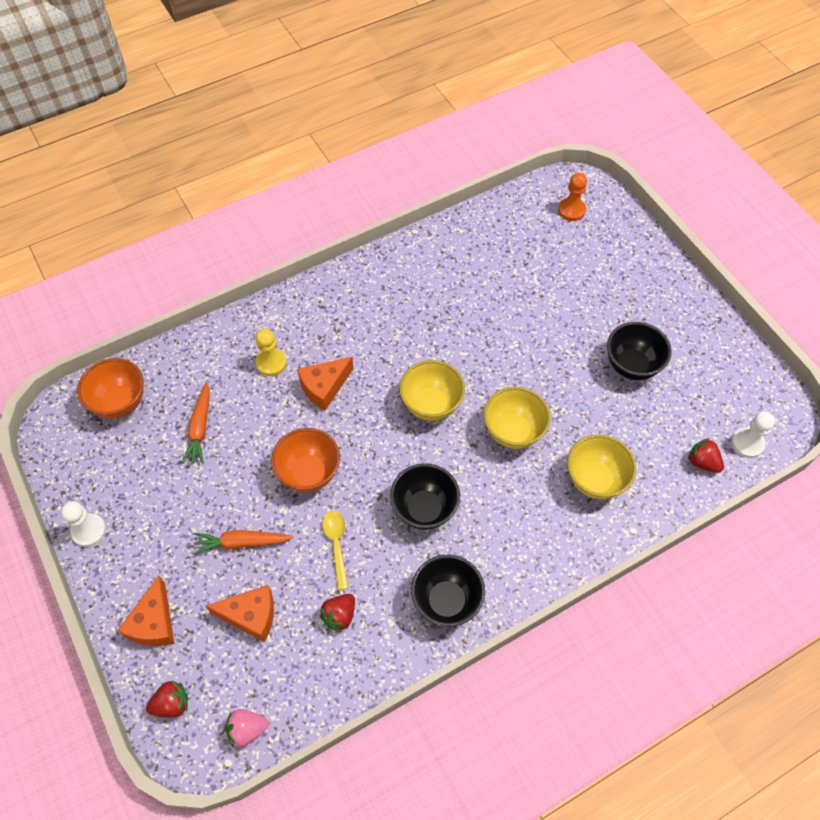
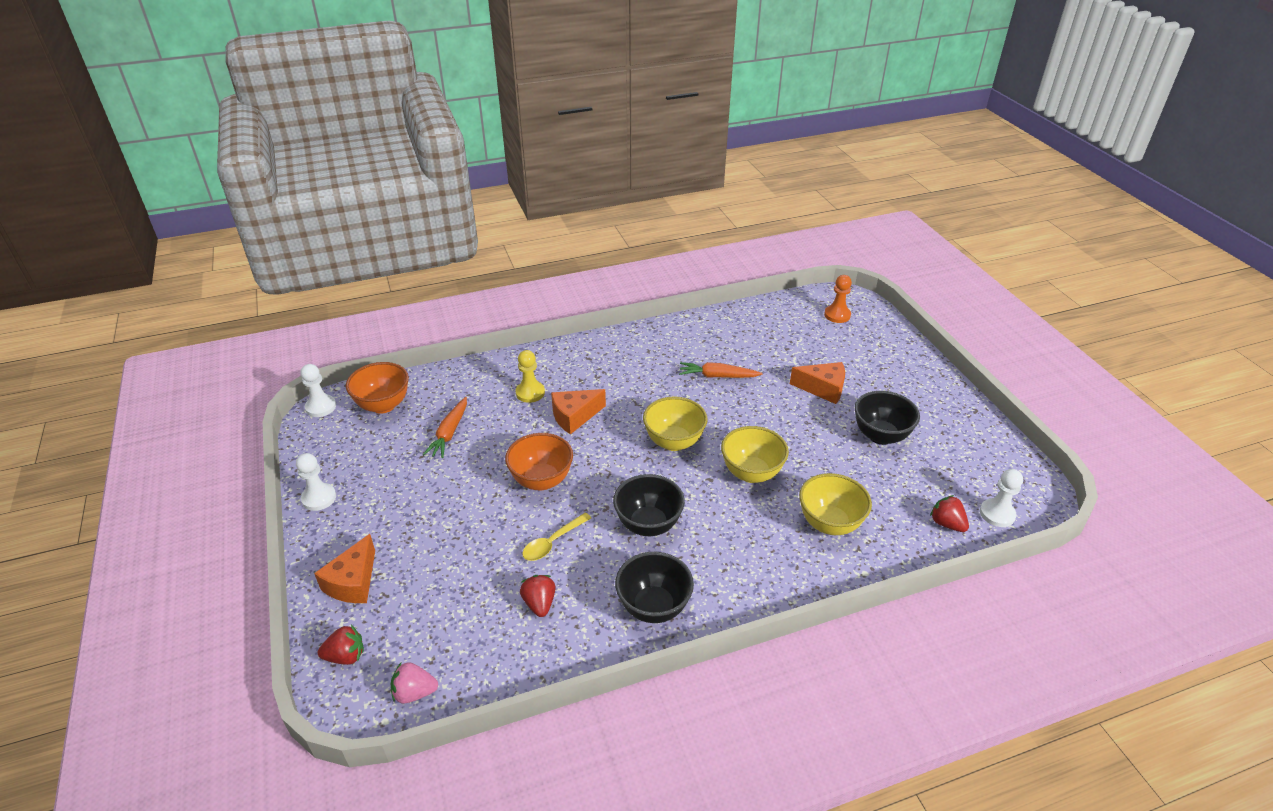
camera: 10 degrees right, 20 degrees down
(53, 415) = (321, 407): none -> white pawn
(241, 543) = (459, 528): orange carrot -> orange carrot (717, 376)
(251, 616) = (450, 590): orange cheese -> orange cheese (823, 389)
(336, 545) = (552, 542): yellow spoon -> yellow spoon turned 135 degrees counterclockwise
(339, 615) = (539, 603): red strawberry -> red strawberry turned 120 degrees clockwise

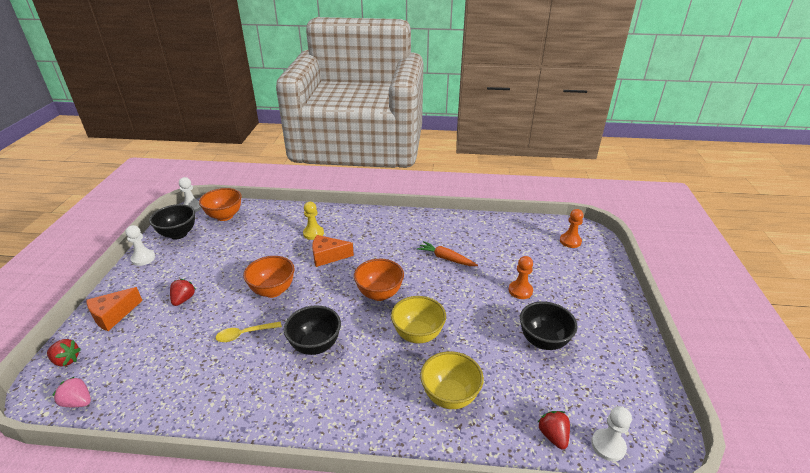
camera: 25 degrees right, 5 degrees down
(449, 433) = (245, 243): orange carrot -> none
(539, 603) = (200, 373): red strawberry -> red strawberry (183, 299)
(653, 607) = (269, 408): black bowl -> black bowl (178, 234)
(674, 442) = (379, 294): yellow bowl -> orange bowl
(823, 389) = (520, 291): orange cheese -> orange pawn

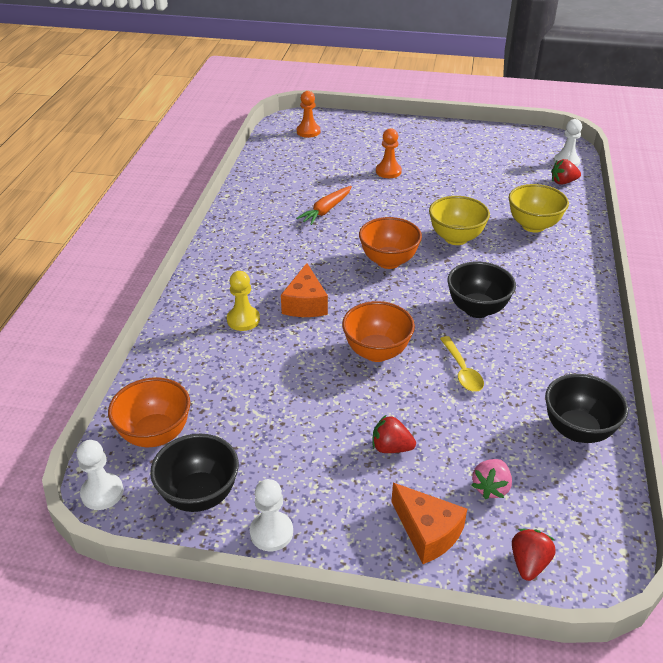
camera: 85 degrees left, 5 degrees up
(78, 402) = (598, 519): pink strawberry -> pink strawberry (491, 487)
(543, 341) = (460, 170): black bowl -> black bowl (577, 430)

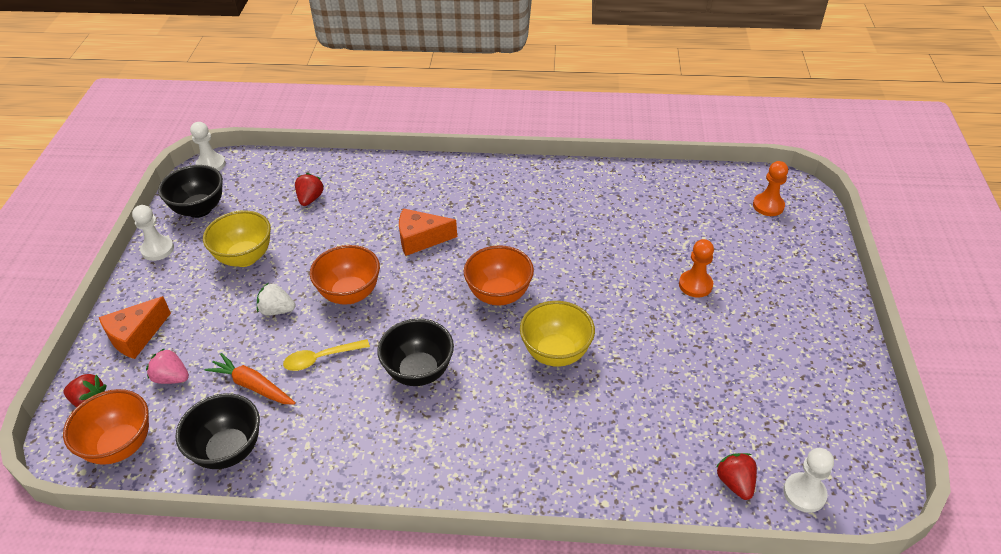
camera: 85 degrees right, 5 degrees up
(155, 434) = (261, 178): orange bowl -> orange bowl (120, 446)
(243, 320) = (395, 203): yellow pawn -> none
(326, 210) = (589, 238): orange carrot -> orange carrot (252, 386)
(391, 447) = (228, 310): red strawberry -> red strawberry (310, 199)
(395, 406) = (277, 310): none -> white strawberry
(533, 226) = (602, 436): yellow bowl -> yellow bowl (245, 257)

